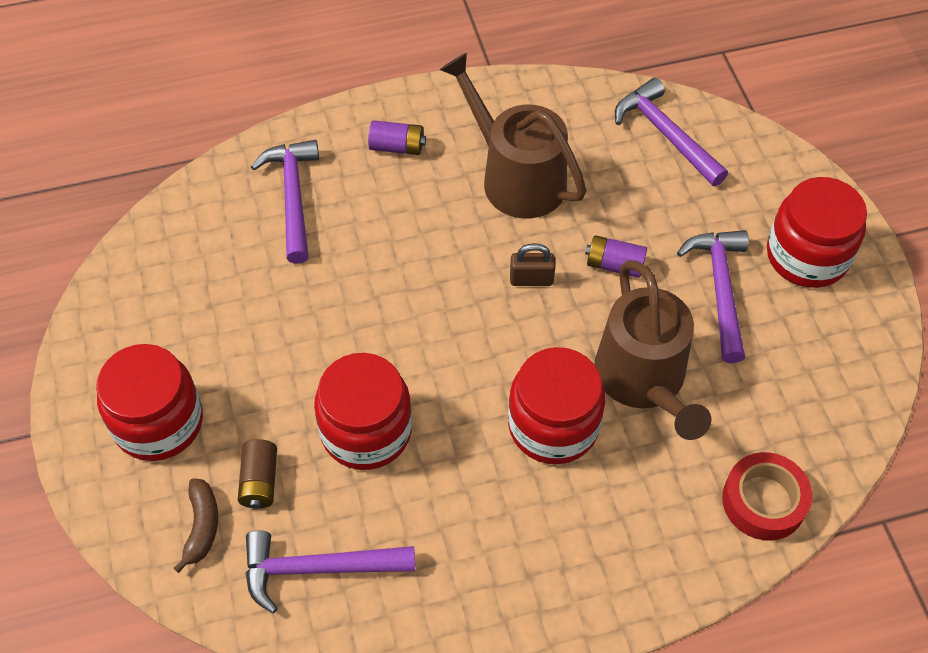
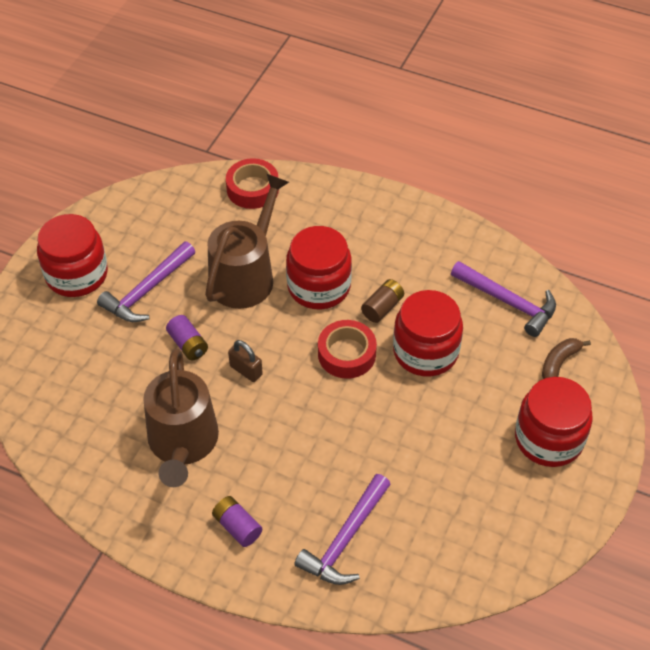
camera: 140 degrees left, 5 degrees down
(259, 481) = (509, 365): brown battery -> brown battery (382, 307)
(448, 367) = (346, 354): none -> red tape
(666, 135) = (55, 402): purple hammer -> none

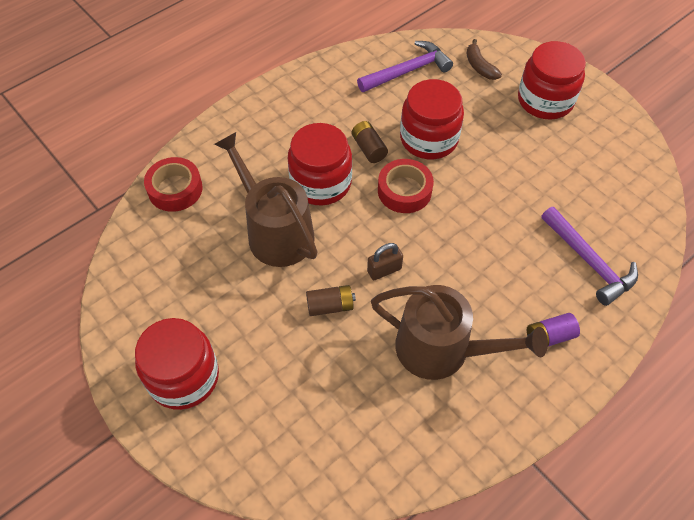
camera: 65 degrees left, 5 degrees up
(147, 290) = (244, 318): purple hammer -> none
(188, 344) = (330, 306): purple battery -> brown battery

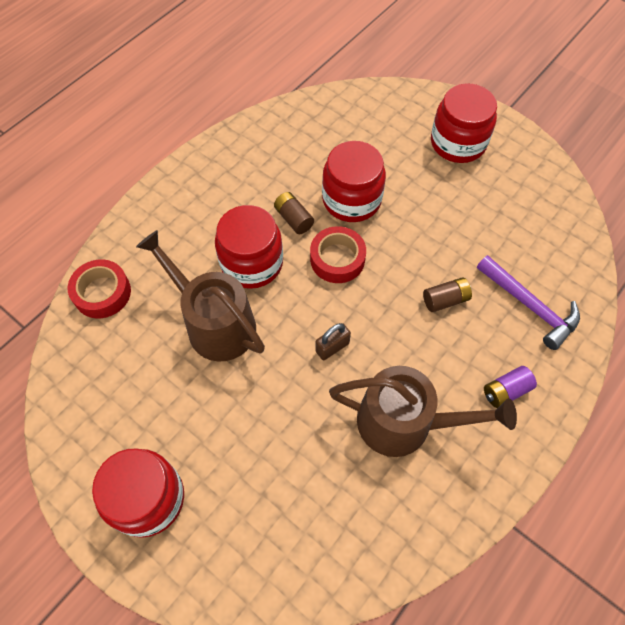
camera: 10 degrees left, 5 degrees up
(330, 306) = (285, 395): brown battery -> brown battery (445, 300)
(407, 71) = (317, 130): purple hammer -> none
(479, 66) = (388, 116): brown banana -> none

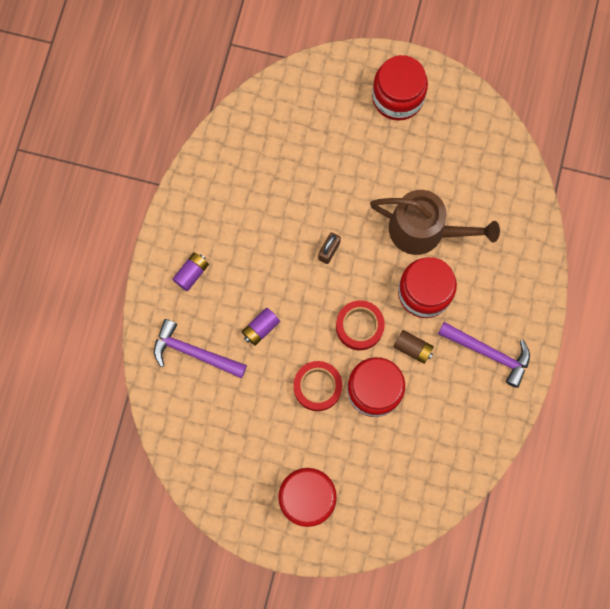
camera: 155 degrees right, 15 degrees up
(102, 293) = (522, 216): red tape -> red tape (317, 387)
(222, 187) = (488, 353): none -> purple hammer
(404, 423) = (254, 218): brown watering can -> none
(445, 300) = (260, 328): brown battery -> purple battery

